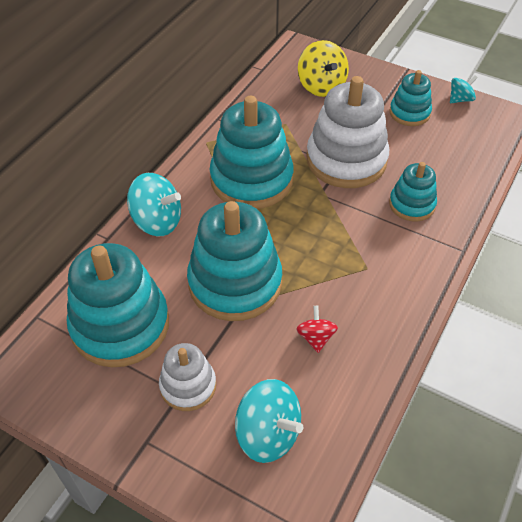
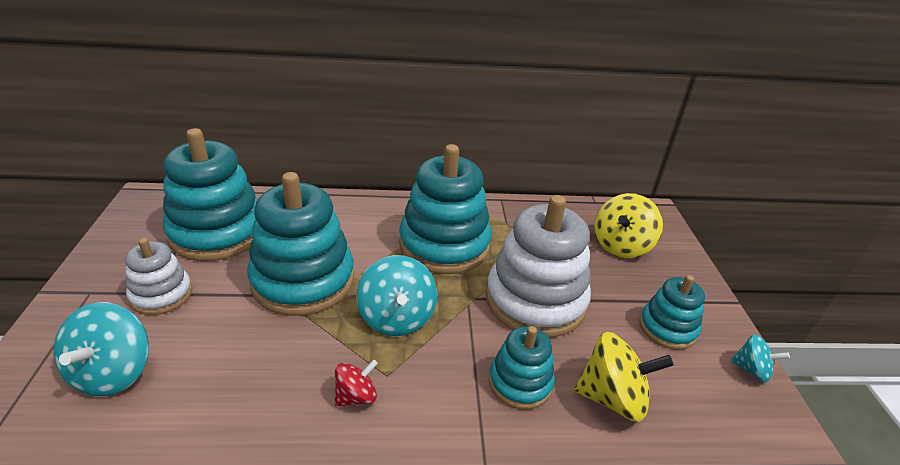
camera: 55 degrees right, 15 degrees down
(157, 221) = (347, 211): turquoise spinning top -> turquoise spinning top (397, 318)
(315, 337) = (259, 365): red spinning top -> red spinning top (356, 396)
(446, 169) = (612, 398): none -> yellow spinning top

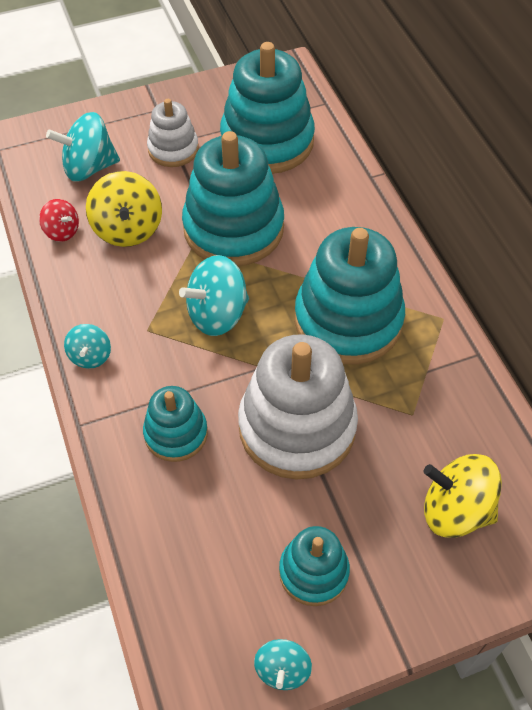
camera: 75 degrees right, 20 degrees up
(356, 396) = (118, 316): red spinning top -> red spinning top (62, 231)
(397, 435) = (90, 356): none -> turquoise spinning top
(612, 398) = (186, 518): yellow spinning top -> yellow spinning top (128, 229)

